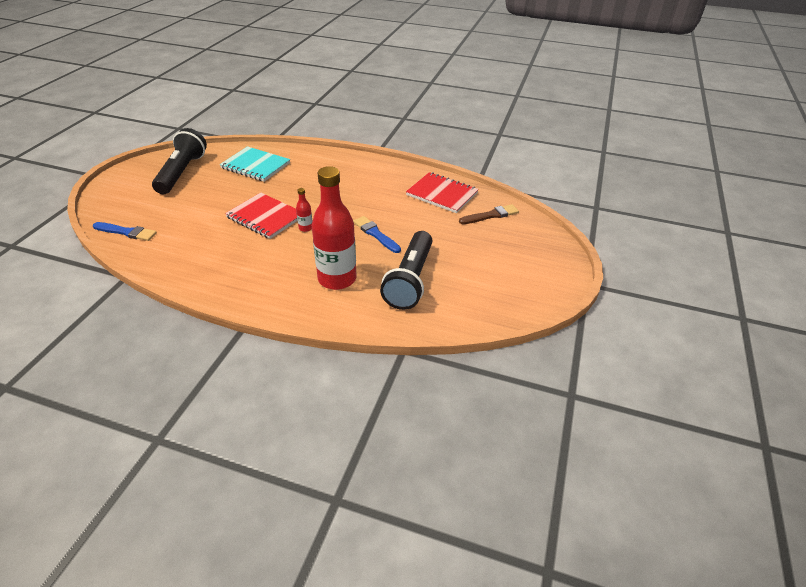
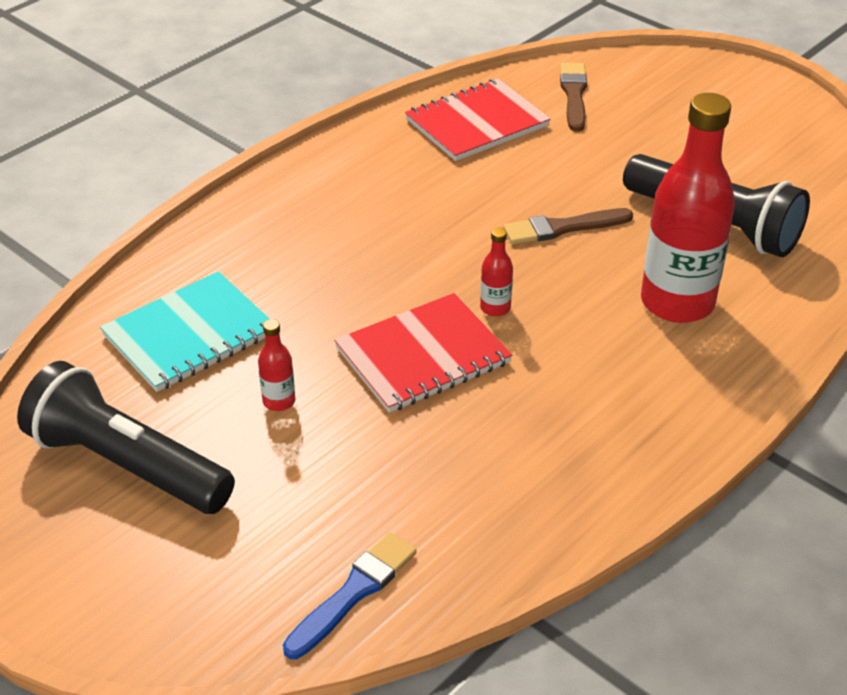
camera: 65 degrees left, 0 degrees up
(225, 192) = (279, 401): none -> red bottle
(375, 234) = (563, 228): blue brush -> brown brush

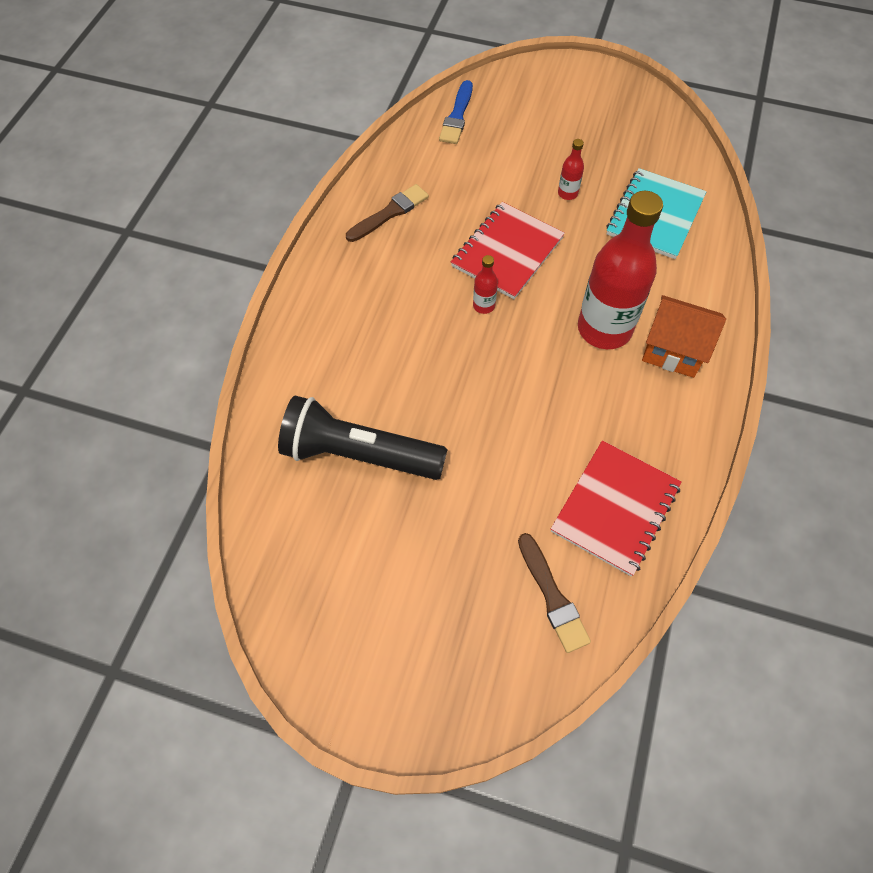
camera: 155 degrees right, 20 degrees up
(127, 465) = (614, 133): black flashlight -> none
(311, 205) = (673, 351): none -> orange house
(563, 228) = (475, 401): brown brush -> brown brush (389, 213)
(677, 303) = (362, 358): red bottle -> red bottle (604, 329)

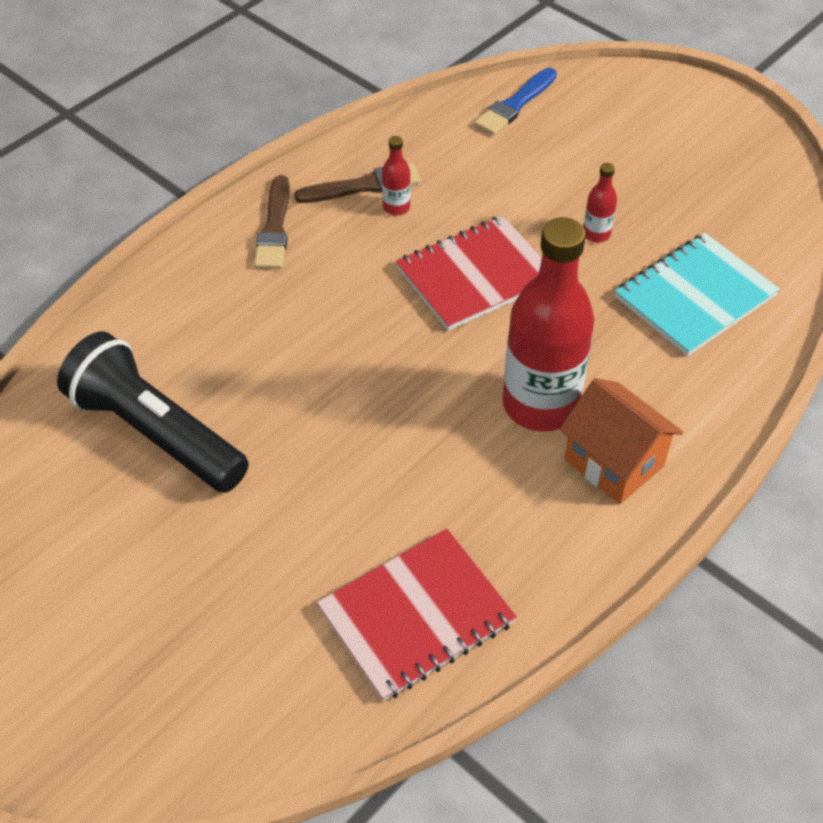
camera: 25 degrees right, 10 degrees down
(484, 305) = (407, 325): red bottle -> red bottle (396, 207)
(552, 596) = (273, 682): brown brush -> brown brush (274, 228)

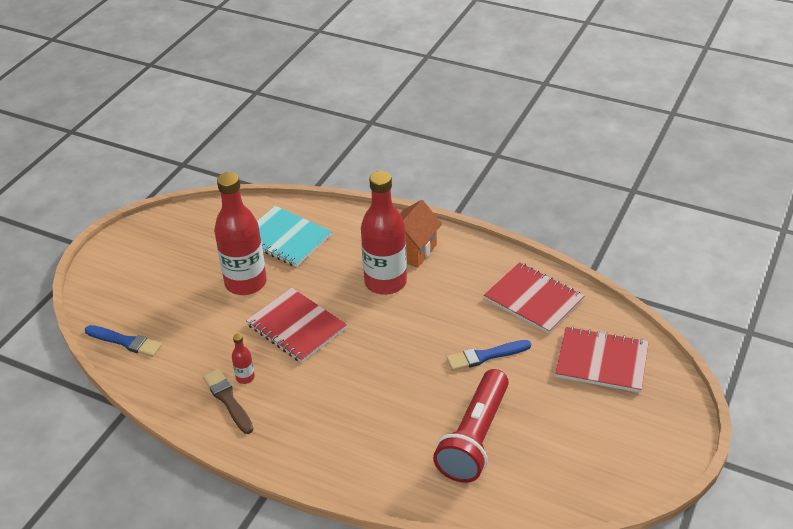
camera: 105 degrees left, 10 degrees down
(155, 433) = (475, 438): black flashlight -> red flashlight
(218, 670) = (601, 361): none -> red notebook
(274, 228) = (282, 435): brown brush -> none
(311, 496) = (485, 356): none -> blue brush
(596, 234) = (245, 283): red bottle -> red bottle, size x2.44

